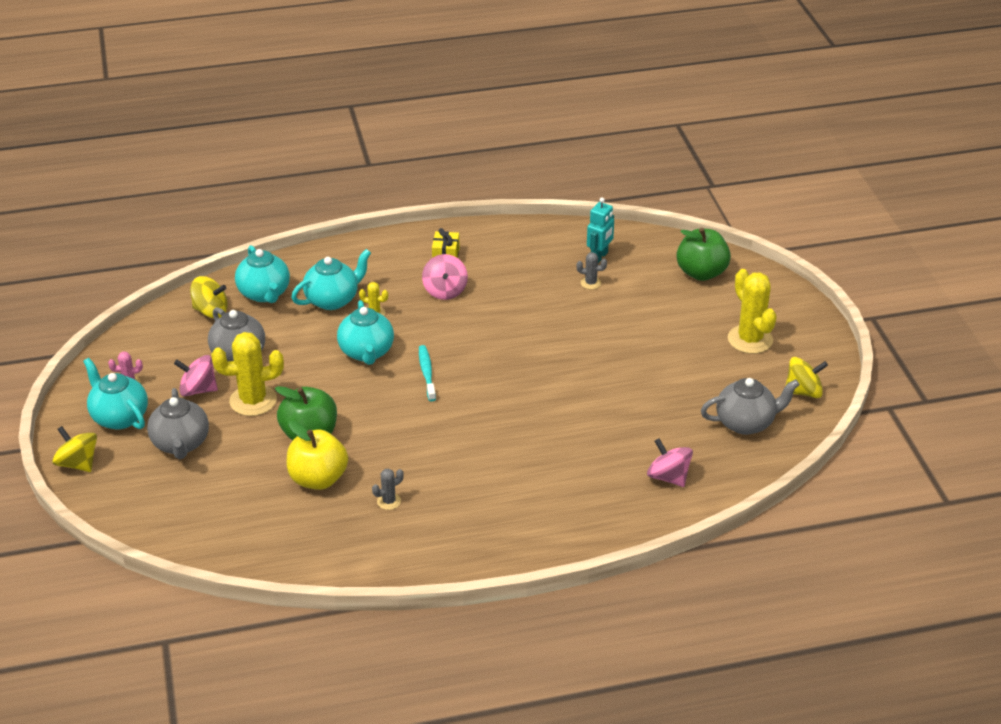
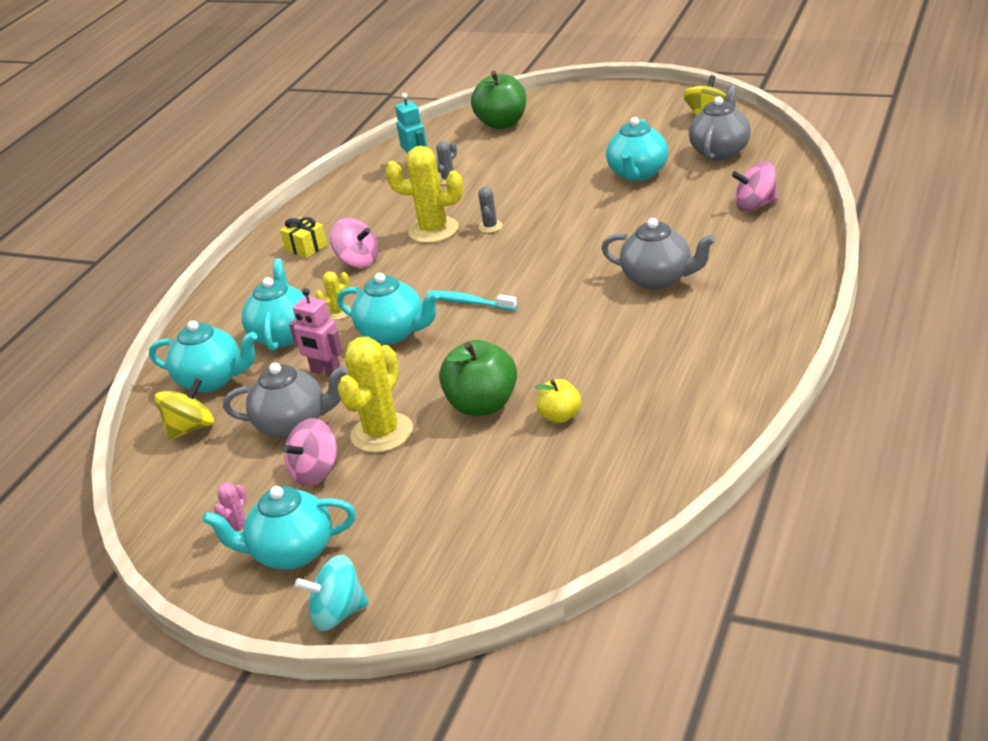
camera: 50 degrees left, 5 degrees down
(78, 463) = (338, 614): yellow spinning top -> turquoise spinning top
(181, 444) = (396, 510): grey teapot -> grey teapot (658, 279)
(303, 342) = (326, 372): none -> pink robot
(318, 479) = (560, 416): yellow apple -> yellow apple, size x0.57
(389, 501) = (641, 375): grey cactus -> grey cactus (490, 226)
(672, 387) = (638, 174): none -> turquoise teapot
(750, 339) = (615, 123): yellow cactus -> yellow cactus (433, 230)

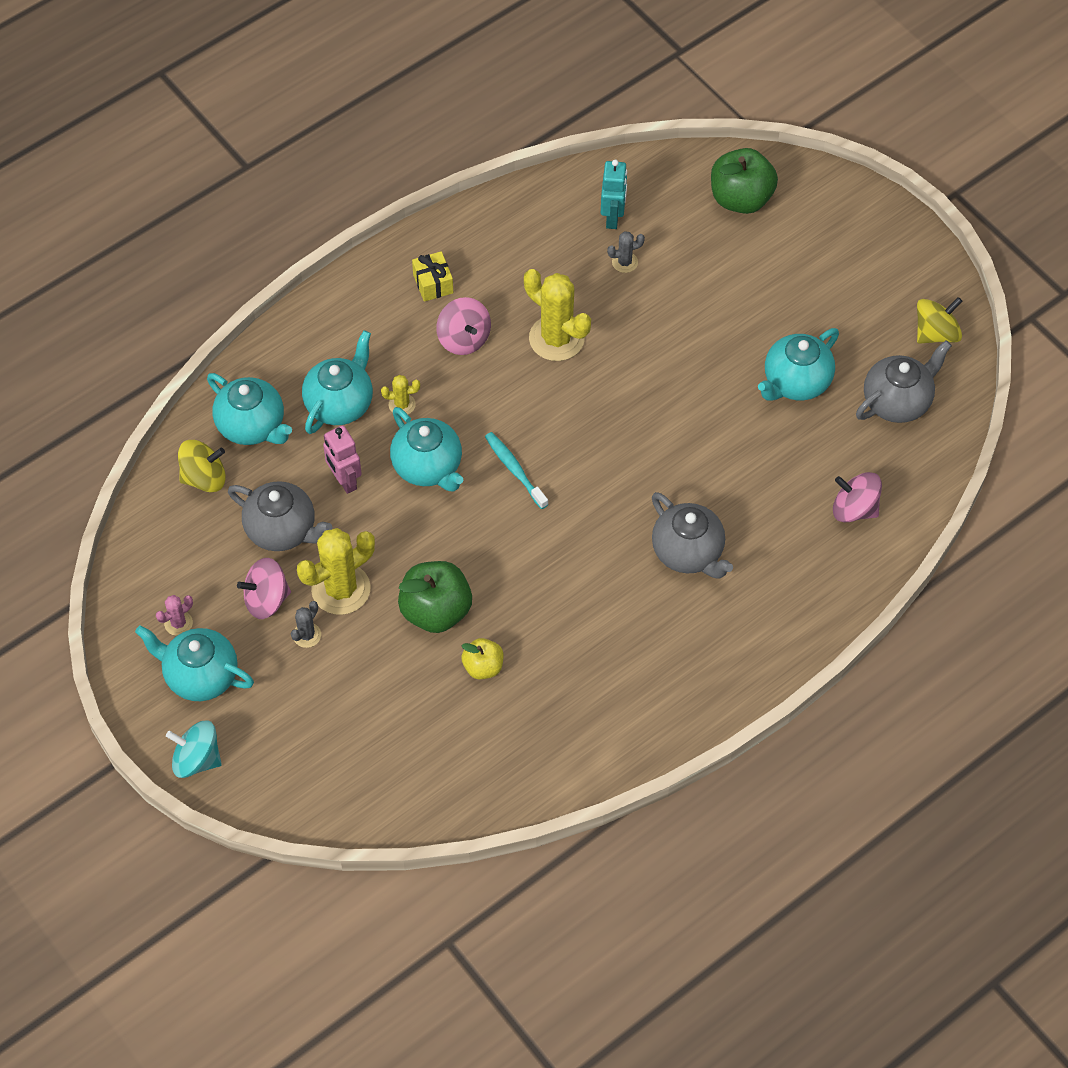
camera: 25 degrees right, 25 degrees up
(490, 226) = (608, 369): grey cactus -> grey cactus (307, 635)

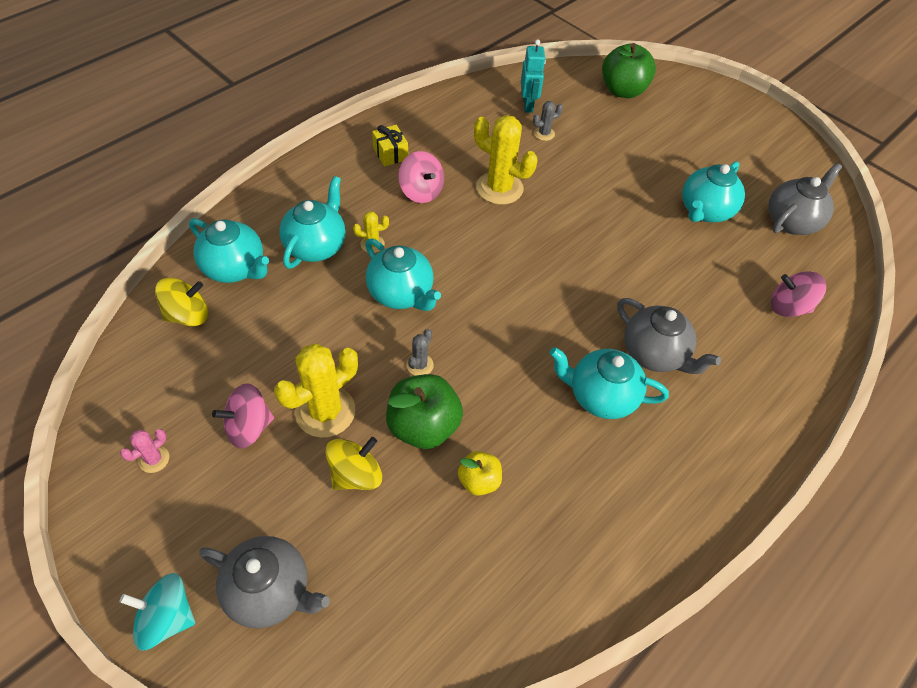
camera: 10 degrees left, 5 degrees down
(200, 676) = (175, 516): turquoise teapot -> turquoise teapot (600, 396)
(282, 530) = (264, 358): grey teapot -> grey teapot (270, 591)
(307, 635) = (292, 461): grey cactus -> grey cactus (420, 365)
(344, 480) = (324, 310): pink robot -> none
(514, 469) = (481, 292): turquoise toothbrush -> none
(936, 333) = (802, 172): yellow spinning top -> yellow spinning top (355, 474)

